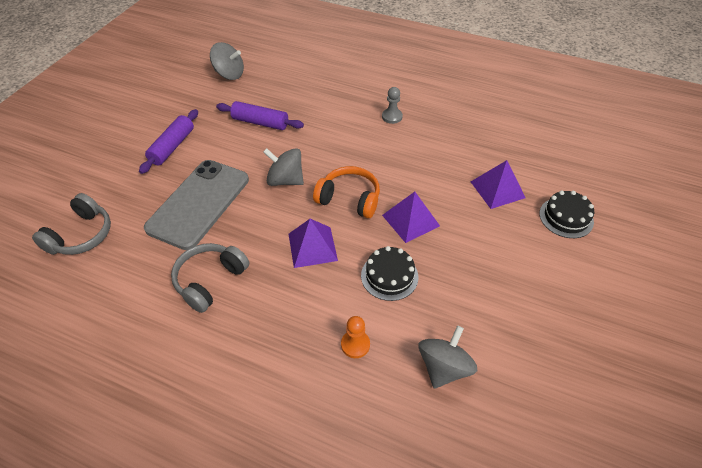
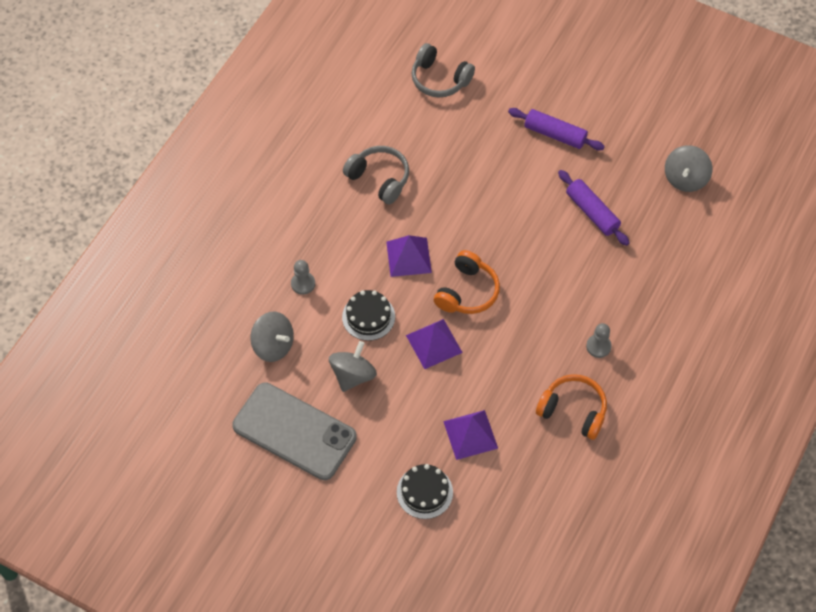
camera: 95 degrees right, 10 degrees up
(198, 203) = (471, 164): grey phone -> grey phone (294, 431)
(260, 122) = (592, 212): purple rolling pin -> purple rolling pin turned 60 degrees counterclockwise
(285, 180) = (498, 236): grey spinning top -> grey spinning top (353, 375)
(355, 344) = (303, 284): orange pawn -> grey pawn
(454, 129) = (573, 410): none -> orange headphones

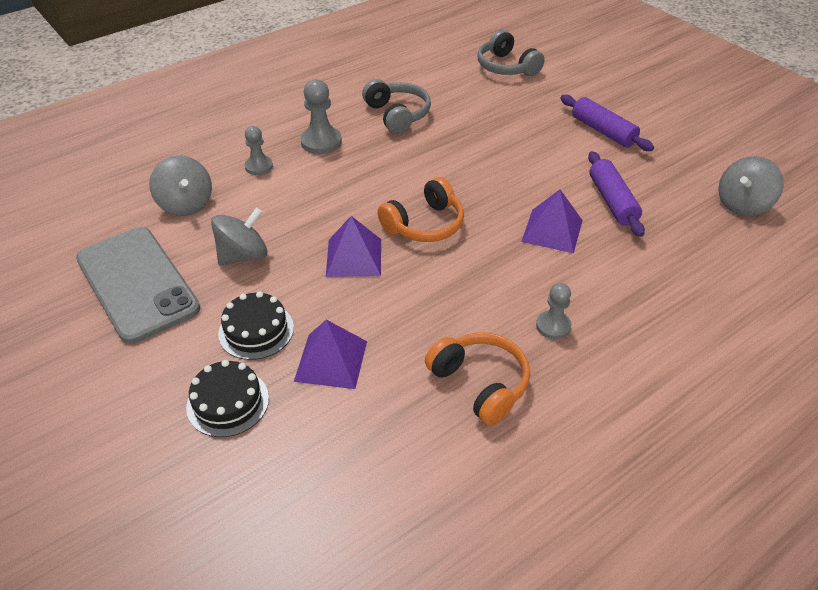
camera: 25 degrees right, 15 degrees down
(335, 236) = (321, 142): none -> grey pawn
(368, 317) = (301, 212): black cake -> black cake (256, 330)
(408, 257) = (382, 178): purple pyramid -> purple pyramid (552, 230)

